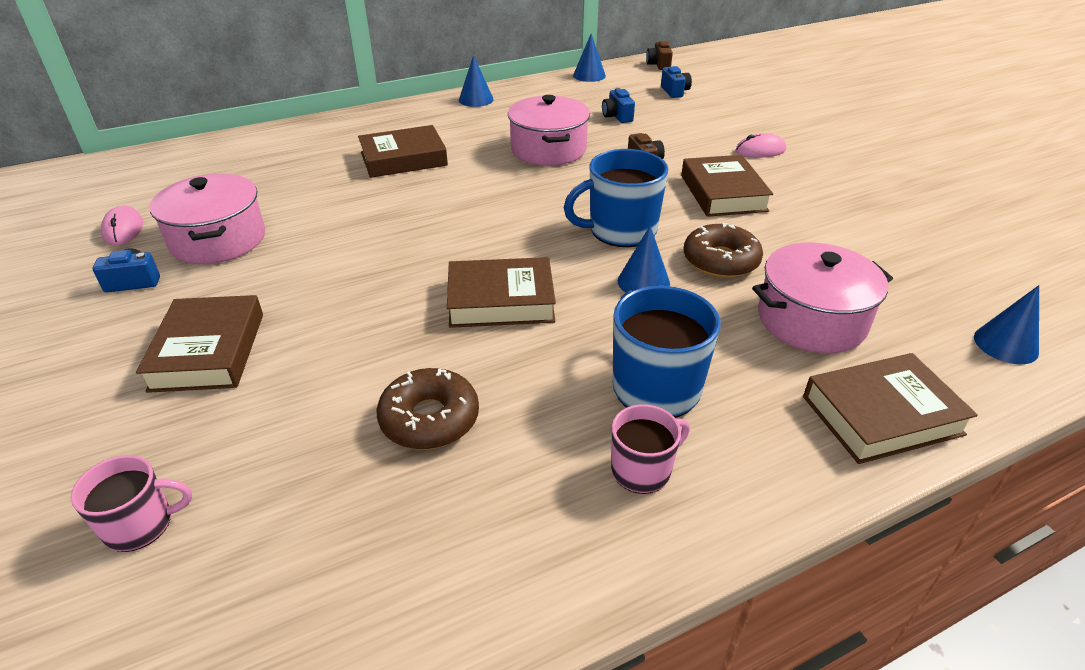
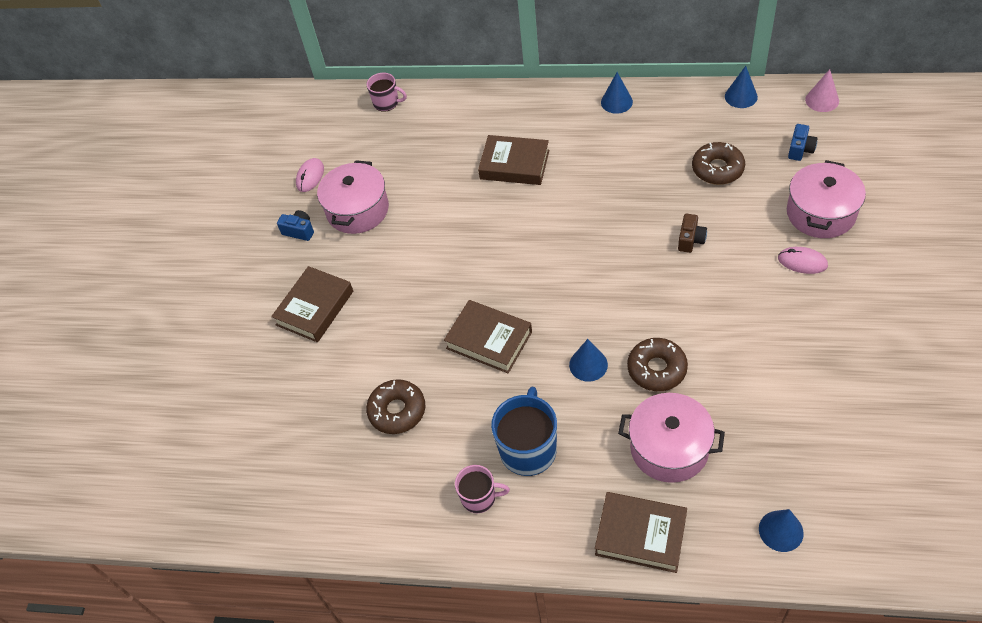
camera: 40 degrees right, 15 degrees up
(140, 525) = (246, 409): pink mug -> pink mug (386, 103)
(548, 149) = (628, 193): pink pot -> pink pot (821, 213)
(617, 116) = (717, 169): blue camera -> brown donut
(621, 230) = (612, 309): blue mug -> none
(658, 65) = (822, 100): brown camera -> pink cone
(723, 193) = (722, 301): brown book -> none

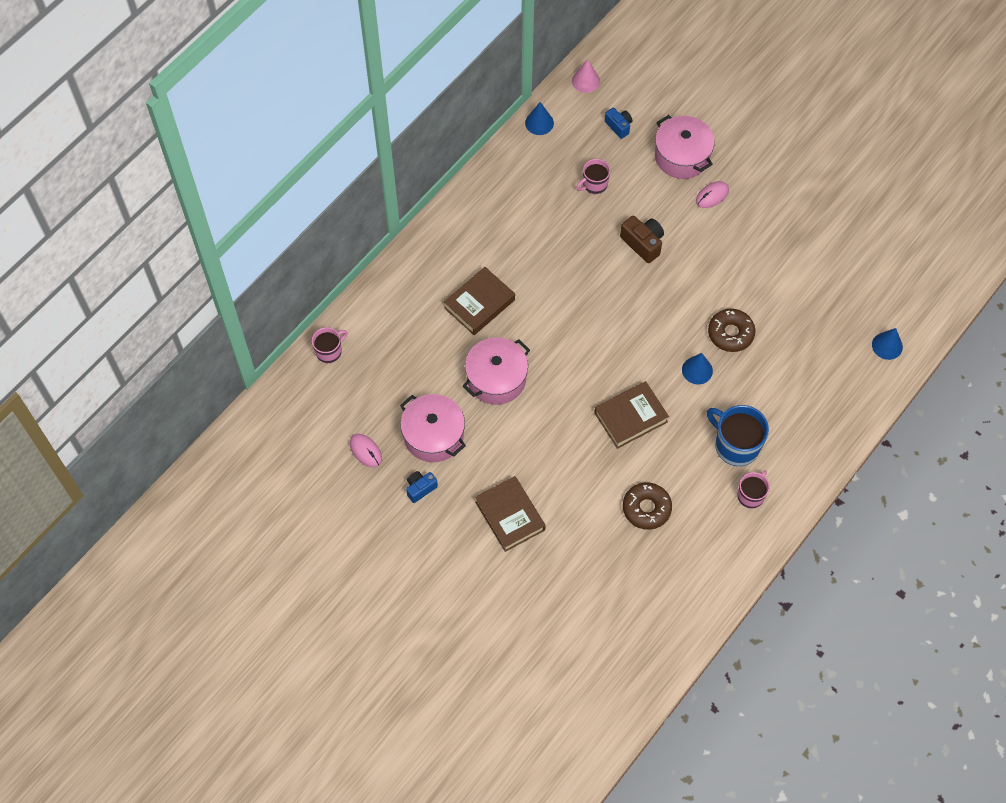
camera: 65 degrees left, 10 degrees up
(616, 102) = (474, 199): blue cone -> none
(640, 535) = (839, 420): brown book -> none
(669, 448) = (792, 365): pink pot -> pink pot (496, 379)
(690, 240) = (643, 243): brown camera -> brown camera, size x1.51
(717, 169) = (594, 184): brown donut -> pink mug

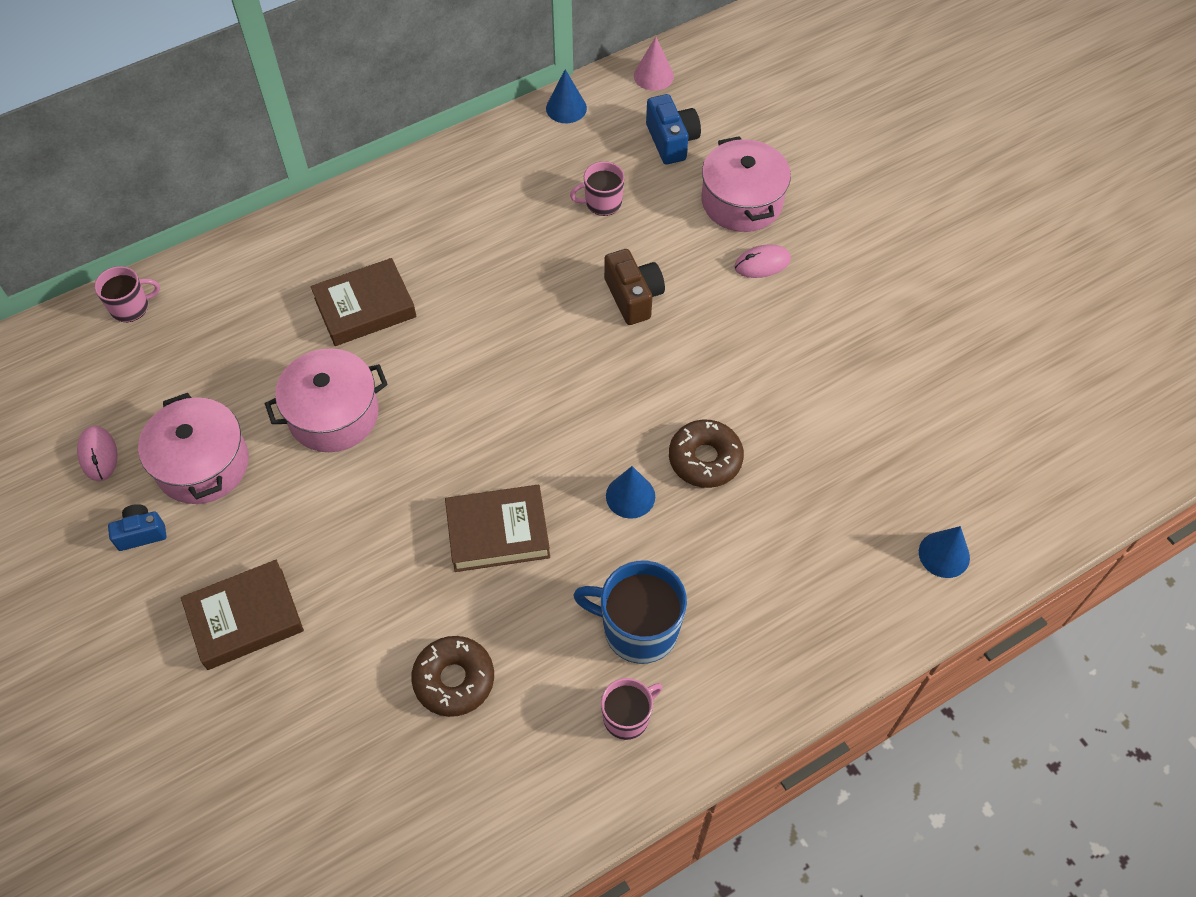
camera: 20 degrees right, 5 degrees down
(510, 516) = (245, 619): brown book -> brown book turned 75 degrees clockwise
(619, 126) = (671, 141): blue camera -> blue camera, size x1.51
(735, 445) = (638, 629): blue mug -> blue mug turned 45 degrees counterclockwise

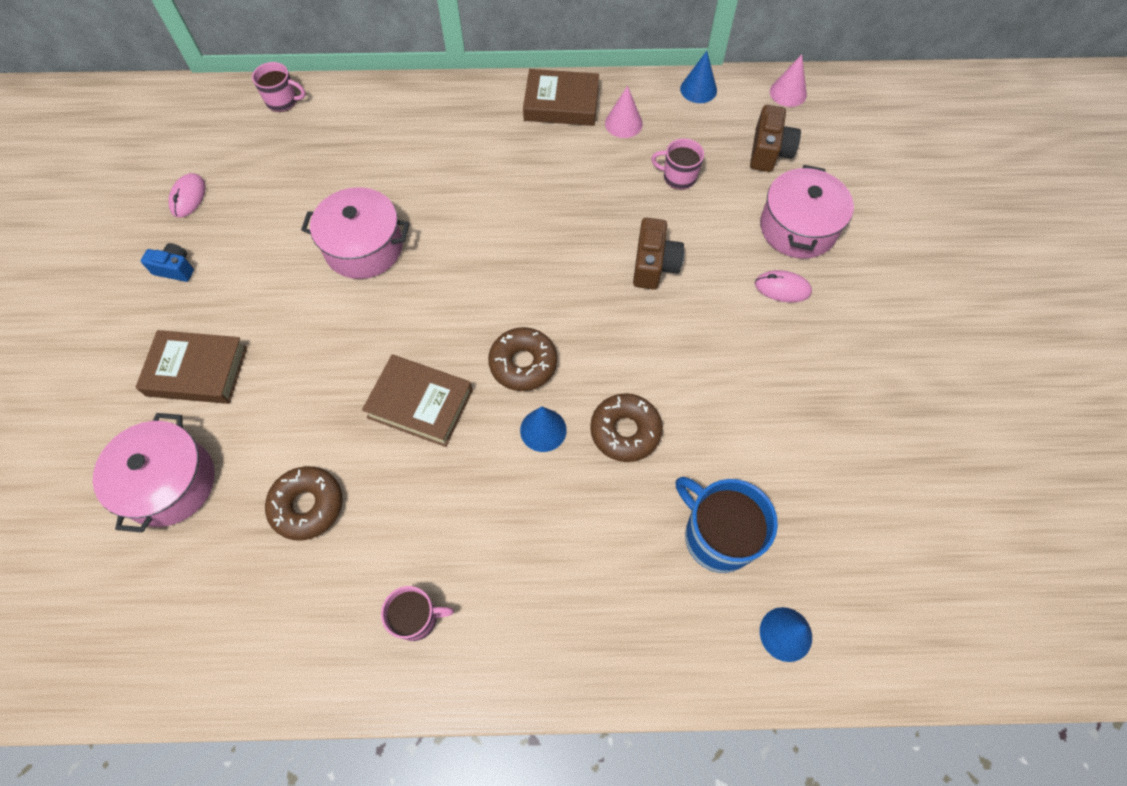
camera: 30 degrees right, 5 degrees up
(203, 464) = (250, 239): pink pot -> pink pot (170, 483)
(365, 308) = (441, 177): brown book -> brown book (561, 104)
(514, 173) = (623, 123): none -> pink cone
(571, 446) = (523, 364): none -> brown donut
(638, 629) = (475, 547): blue mug -> blue mug (717, 536)
(671, 141) = (769, 152): blue camera -> brown camera

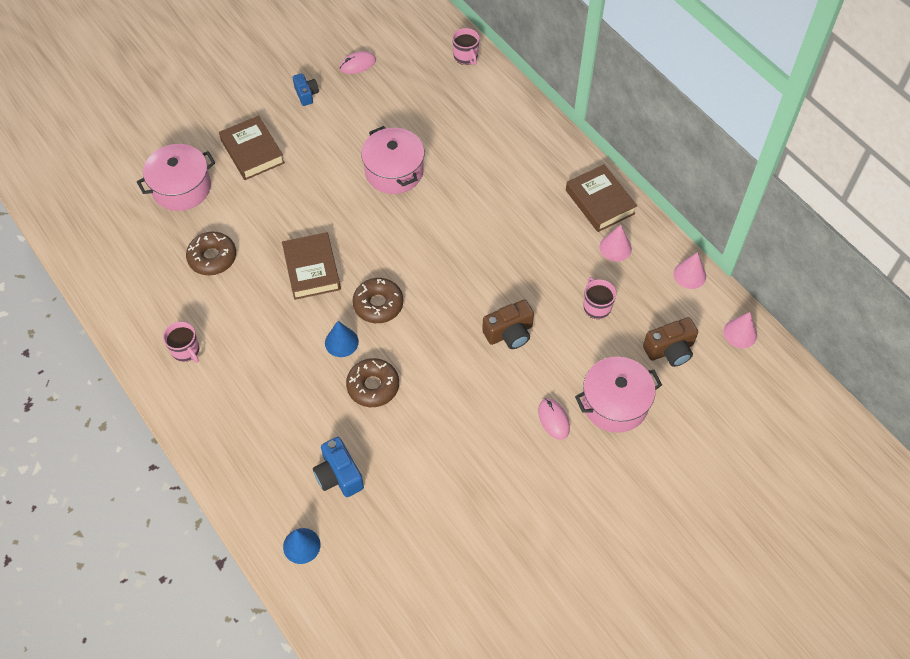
camera: 55 degrees right, 5 degrees down
(698, 89) = (689, 275): blue cone -> pink cone
(717, 536) = (339, 475): blue mug -> blue camera

